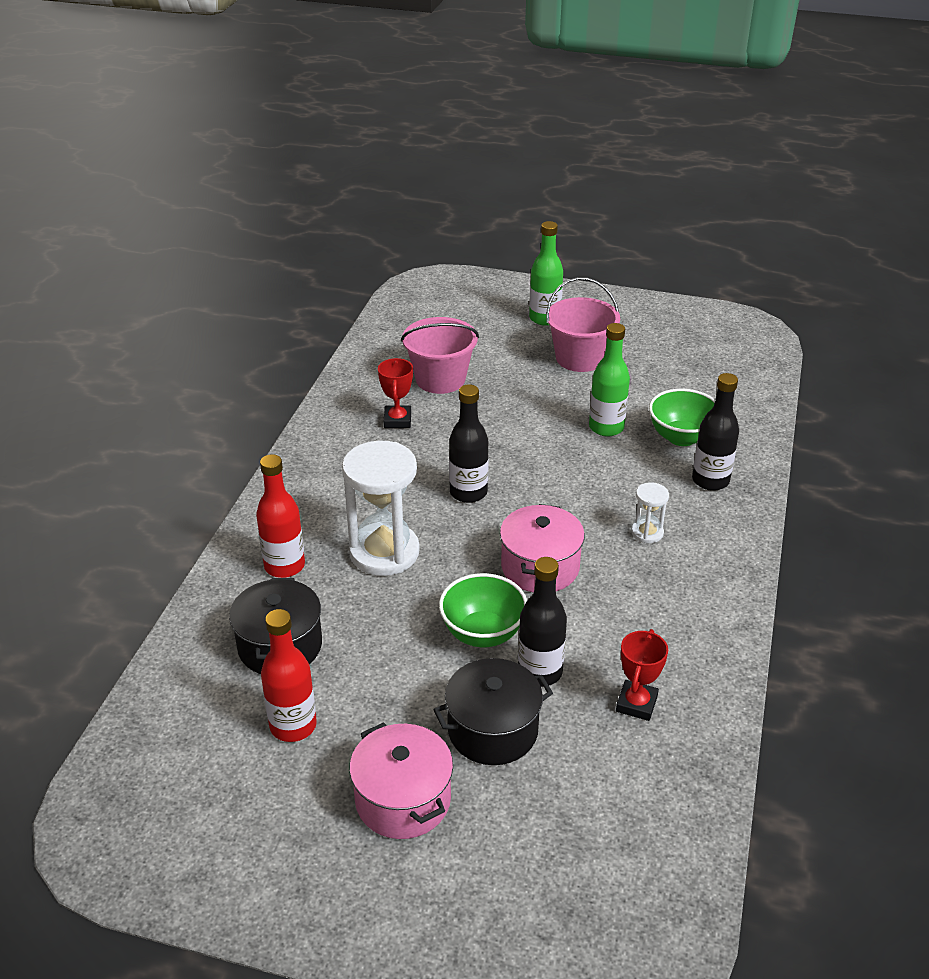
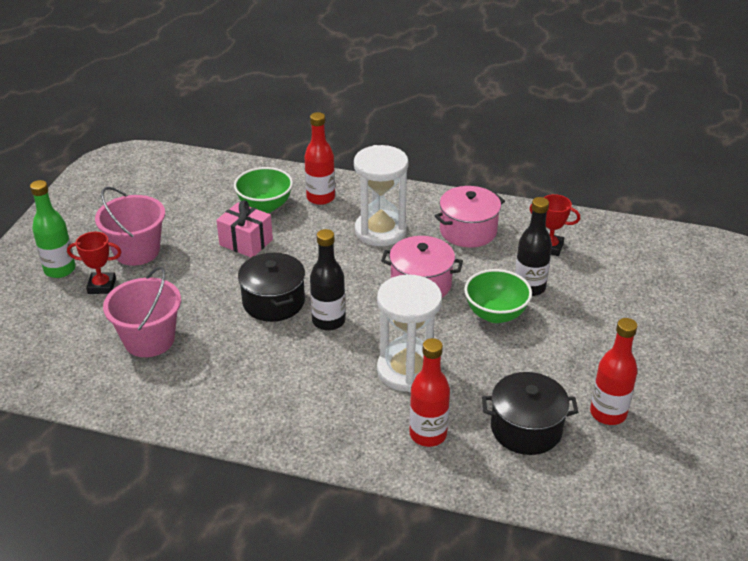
camera: 90 degrees left, 0 degrees up
(397, 420) = (214, 368): red trophy -> red trophy (102, 286)
(403, 800) = (657, 352): pink pot -> pink pot (468, 231)
(492, 730) = (587, 310): black pot -> black pot (273, 302)
(606, 427) = (246, 242): green bottle -> pink gift
(647, 533) = (380, 231): white hourglass -> white hourglass, size x2.14
(710, 480) = (320, 198): black bottle -> red bottle

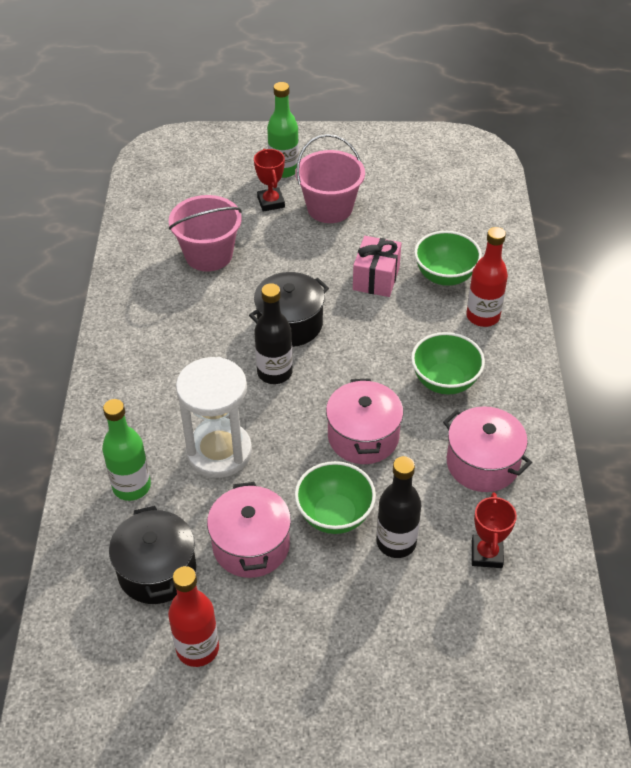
camera: 75 degrees right, 10 degrees up
(380, 231) = (444, 381): white hourglass -> green bowl
(428, 434) = (131, 486): red bottle -> green bottle
(513, 366) = (251, 545): none -> pink pot

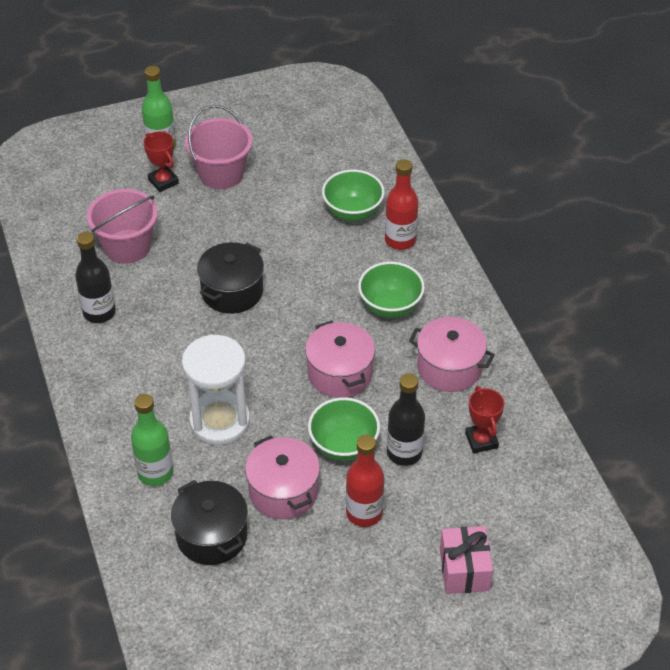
camera: 20 degrees left, 0 degrees up
(197, 648) = (276, 586): red bottle -> red bottle (364, 513)
(274, 372) = (238, 339): black bottle -> black bottle (99, 312)
(376, 278) = (292, 230): pink gift -> pink gift (464, 570)

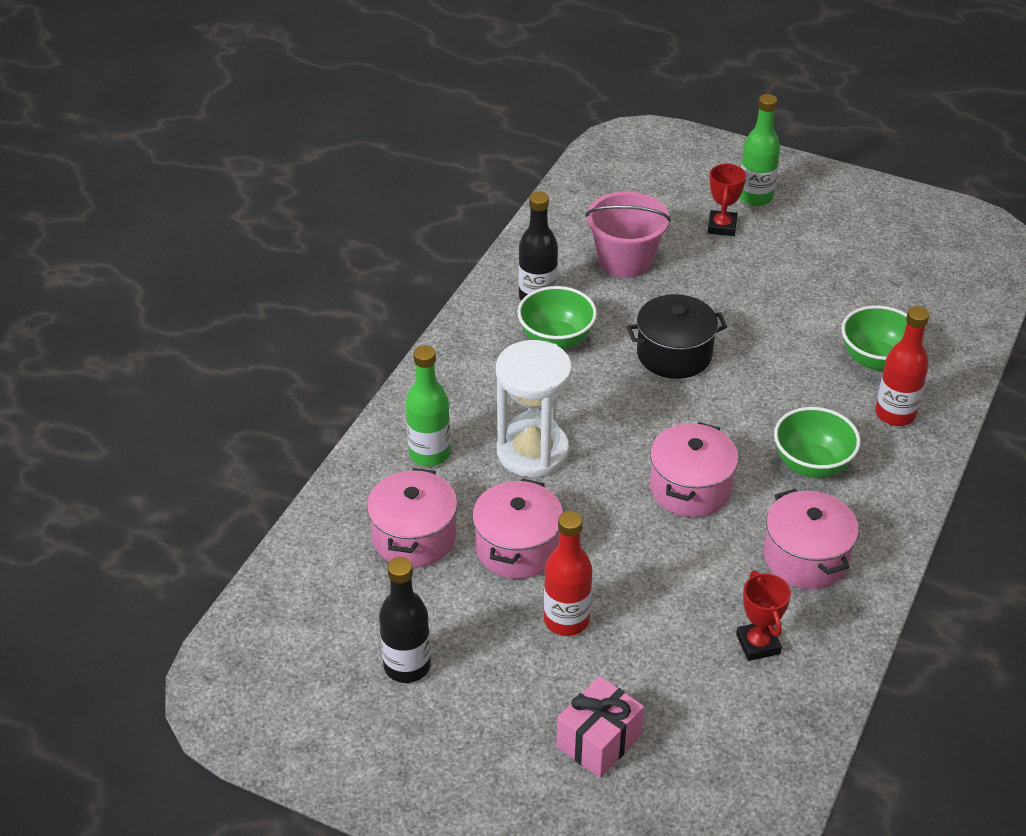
camera: 45 degrees right, 5 degrees down
(212, 535) = (414, 537): black pot -> pink pot
(221, 174) = (784, 251): pink bucket -> none
(343, 446) = (617, 551): green bowl -> green bowl (556, 339)
(404, 453) = (667, 598): black bottle -> black bottle (407, 666)
(481, 440) = (758, 644): red trophy -> red trophy turned 45 degrees counterclockwise

